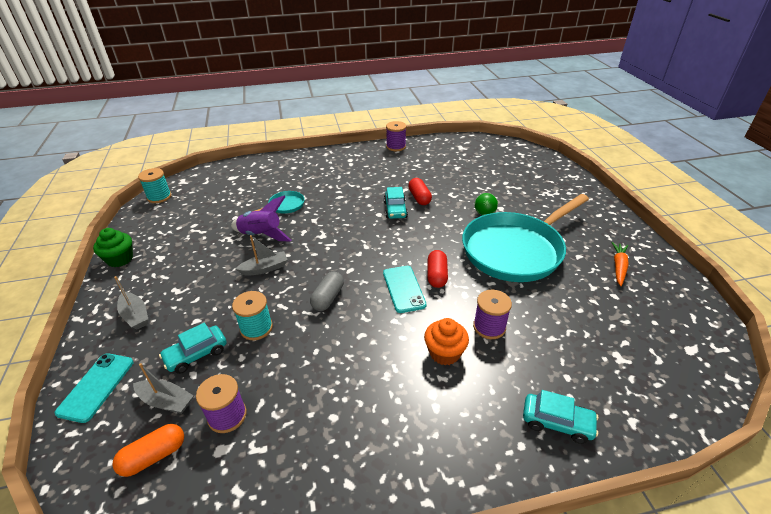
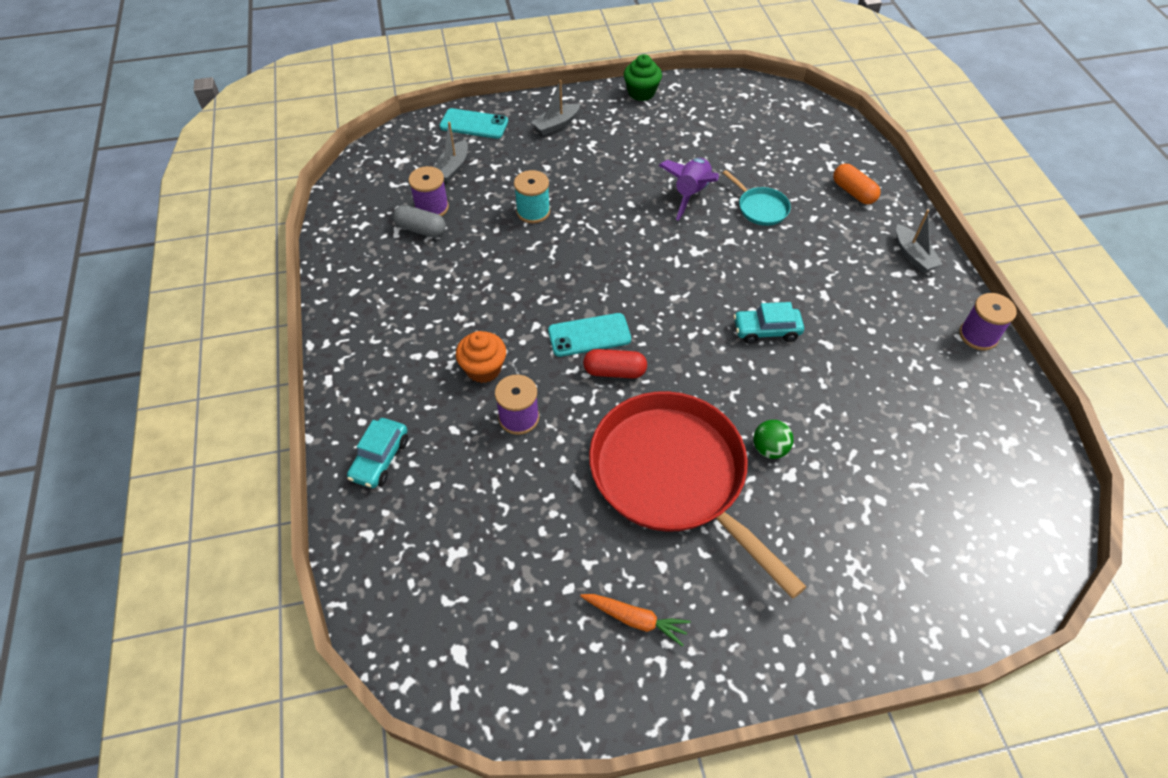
camera: 90 degrees right, 15 degrees up
(154, 456) = (402, 173): orange capsule -> orange capsule (853, 192)
(159, 197) = (765, 92): turquoise spool -> none
(196, 354) = (502, 175): turquoise car -> none
(264, 268) = (627, 205): grey boat -> grey boat (913, 255)
(328, 298) = (575, 264): grey capsule -> grey capsule (421, 229)
(419, 198) = (805, 362): red capsule -> none
(515, 250) = (673, 476): turquoise pan -> red pan

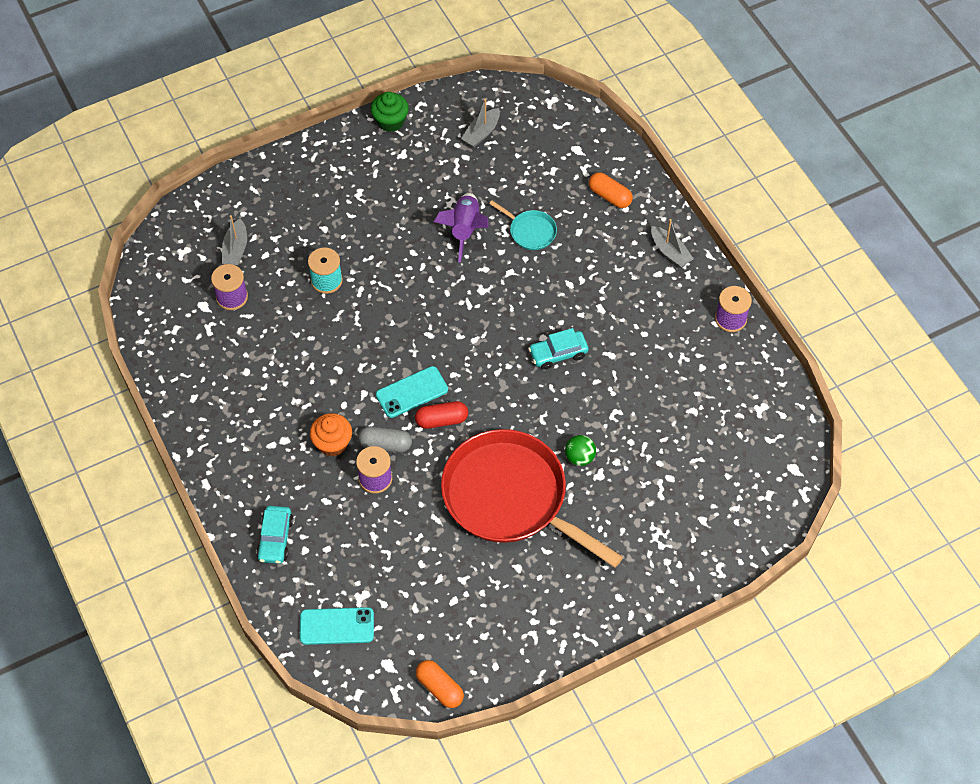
camera: 15 degrees left, 5 degrees up
(421, 229) = (230, 322): grey capsule -> grey capsule (385, 444)
(474, 124) = (238, 194): turquoise phone -> turquoise phone (337, 626)
(516, 705) = (439, 688): none -> orange capsule
(556, 125) = (319, 178): grey boat -> grey boat (481, 133)
(635, 619) = (507, 610): orange carrot -> none

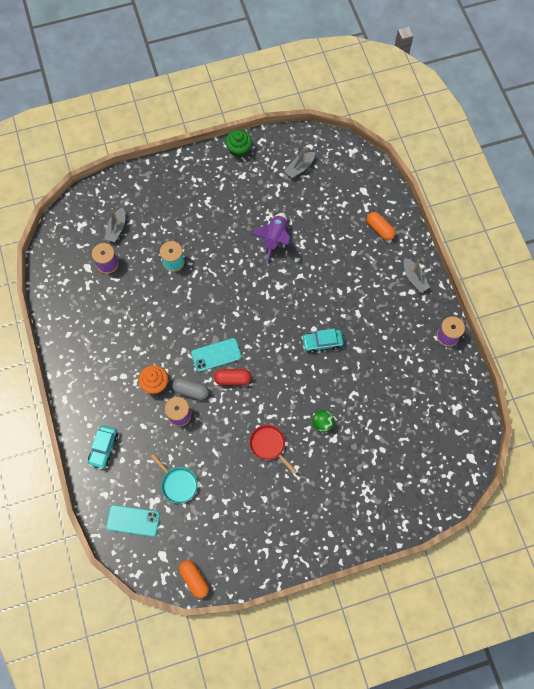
camera: 10 degrees right, 10 degrees up
(510, 497) = (269, 445): red pan -> red pan, size x0.41
(530, 231) = (320, 247): turquoise pan -> turquoise pan (178, 484)

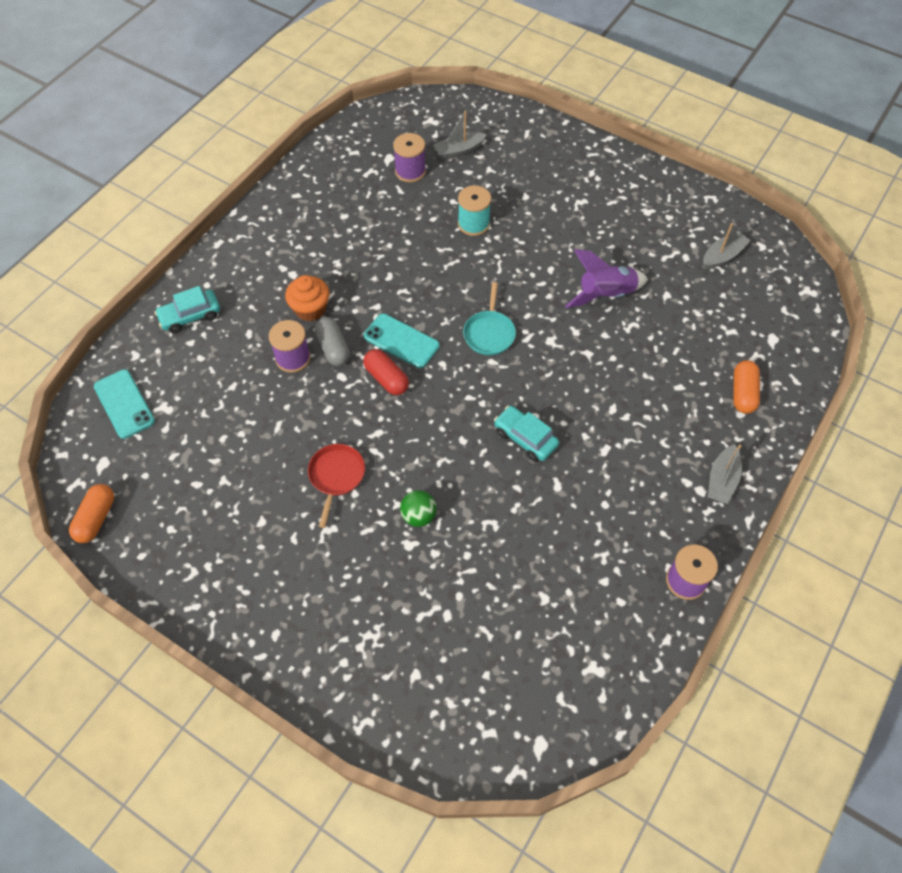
camera: 50 degrees right, 10 degrees down
(178, 484) = (205, 416): turquoise pan -> turquoise pan (489, 333)
(239, 149) = (675, 186): green cupcake -> none
(300, 168) = (722, 256): grey boat -> grey boat turned 135 degrees clockwise

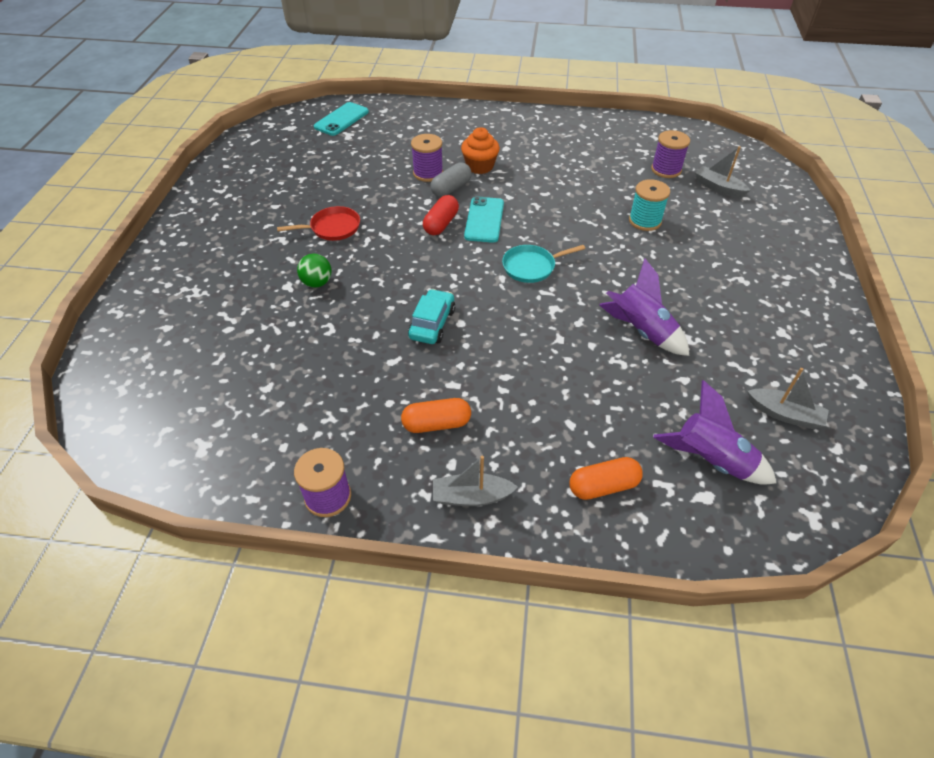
camera: 65 degrees right, 10 degrees down
(96, 518) = (246, 139): orange capsule -> orange capsule (436, 424)
(190, 316) = (432, 119): turquoise car -> none
(745, 320) = (710, 461): none -> purple rocket

